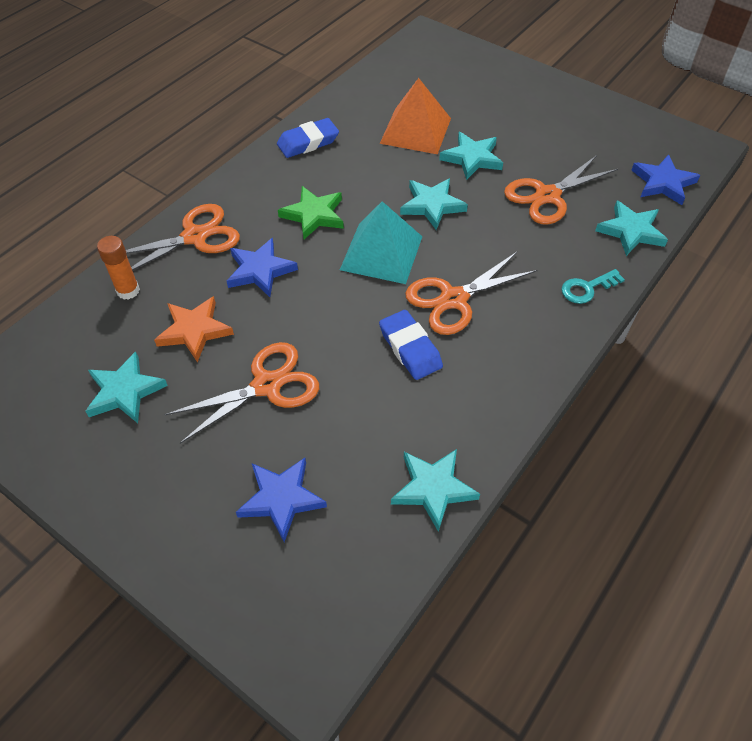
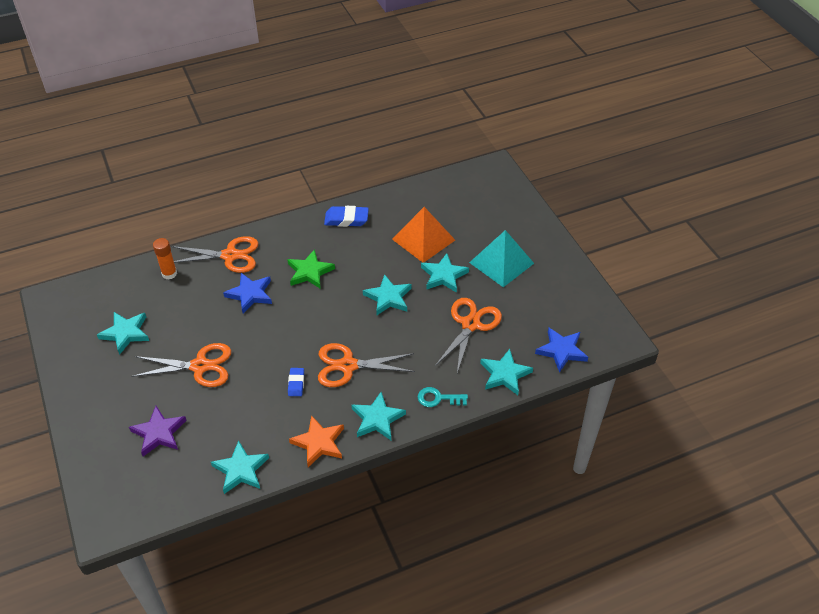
camera: 30 degrees right, 5 degrees down
(194, 331) = (186, 315): orange star -> orange star (319, 443)
(281, 499) = (159, 433): blue star -> purple star
(381, 253) = (330, 315): turquoise pyramid -> turquoise pyramid (501, 263)
(410, 348) = (296, 383): blue eraser -> blue eraser, size x0.61
(542, 343) = (377, 419): none -> turquoise star
(547, 196) = (470, 324): orange scissors -> orange scissors turned 120 degrees clockwise

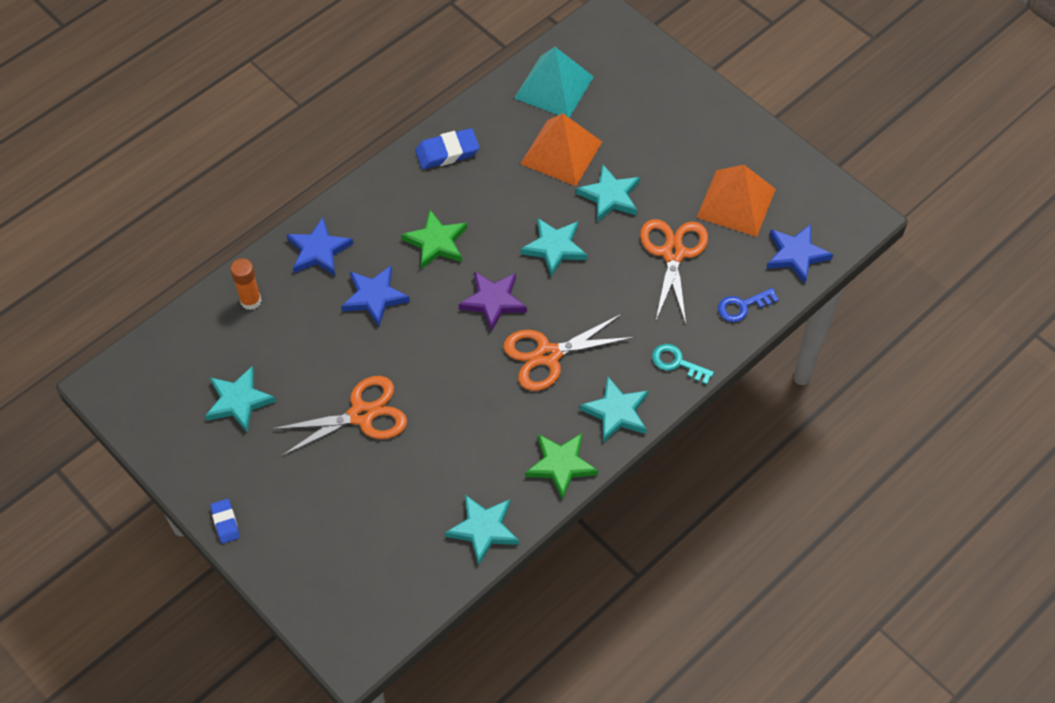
camera: 20 degrees left, 10 degrees up
(159, 433) = (357, 517): purple star -> purple star (493, 301)
(230, 255) = (319, 250): orange scissors -> blue star
(296, 383) = (495, 399): blue eraser -> blue eraser (225, 522)
(319, 443) = (561, 465): orange star -> green star
(438, 398) = (677, 363): turquoise key -> turquoise key turned 45 degrees clockwise
(501, 263) = (674, 157): turquoise pyramid -> turquoise pyramid (554, 87)
(505, 374) = (742, 306): turquoise star -> blue key
(532, 304) = (736, 203): none -> orange pyramid

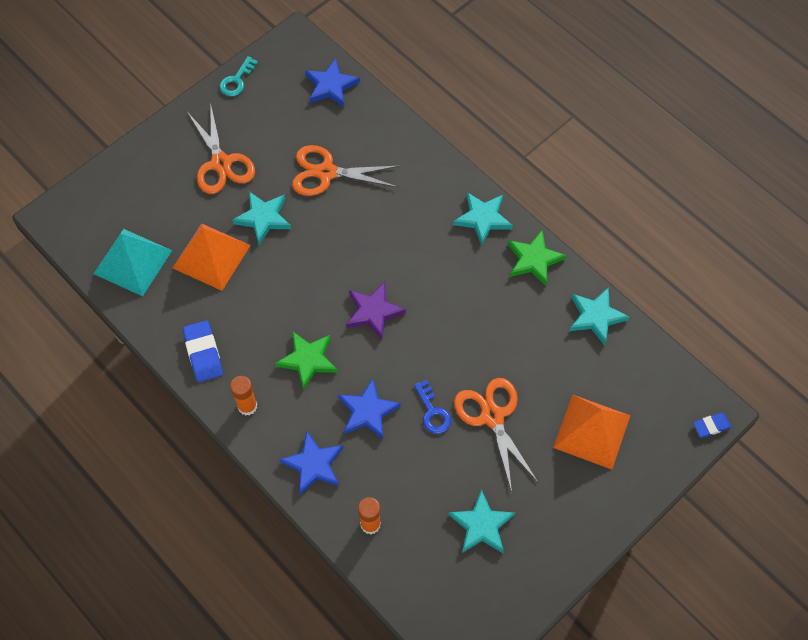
camera: 90 degrees left, 5 degrees up
(225, 522) = (605, 526): blue eraser -> blue eraser (711, 426)
(386, 192) = (247, 406): none -> orange glue stick
(548, 355) = (429, 268): orange scissors -> orange scissors (221, 163)
(554, 248) = (317, 263): turquoise star -> none
(677, 363) = (435, 174): turquoise key -> turquoise key (237, 80)
(736, 203) = (276, 124): orange pyramid -> orange pyramid (592, 431)
(742, 306) = (381, 126): blue key -> blue key (433, 412)

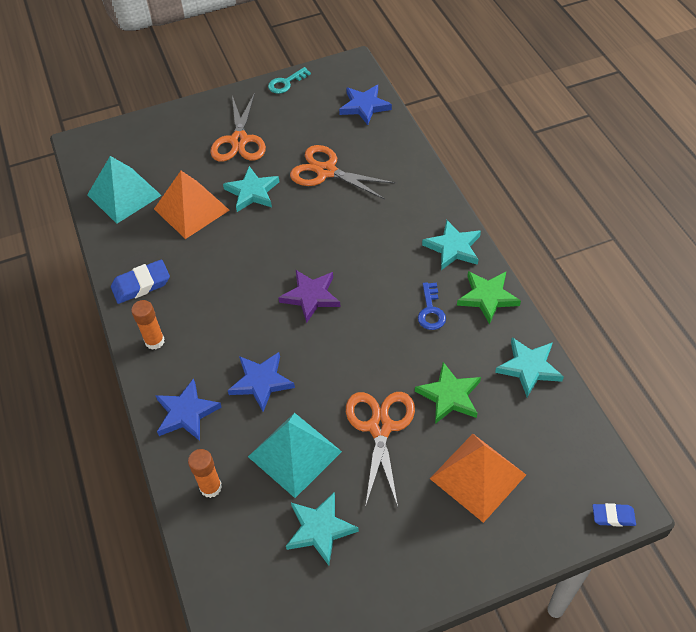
camera: 25 degrees right, 10 degrees down
(203, 353) = (141, 285): blue eraser -> blue eraser turned 60 degrees clockwise
(308, 360) = (229, 319): green star -> green star (449, 396)
(429, 467) = (294, 454): none -> turquoise pyramid
(433, 412) = (323, 403): blue key -> blue key (431, 311)

